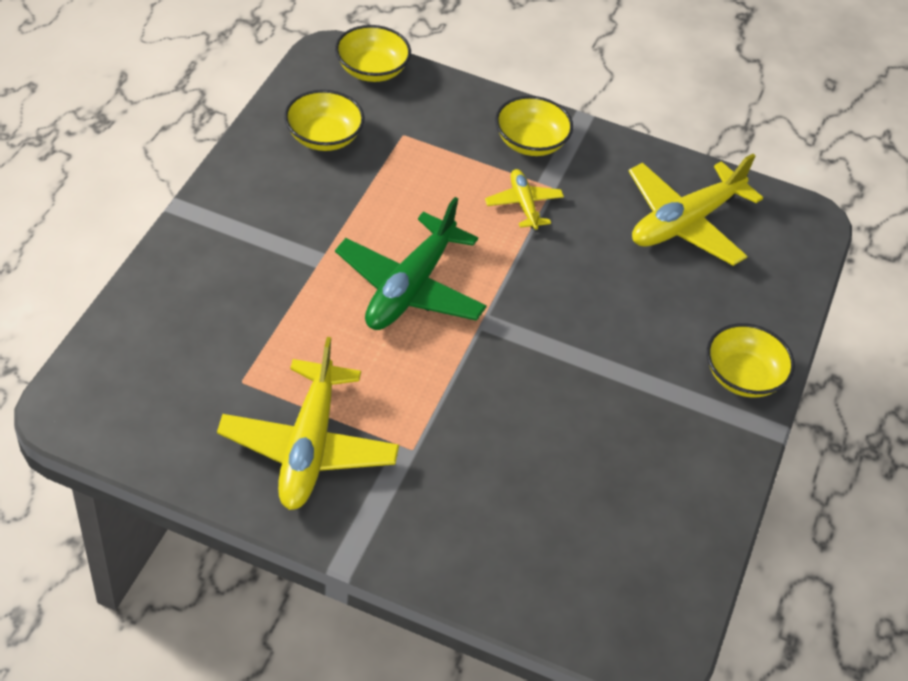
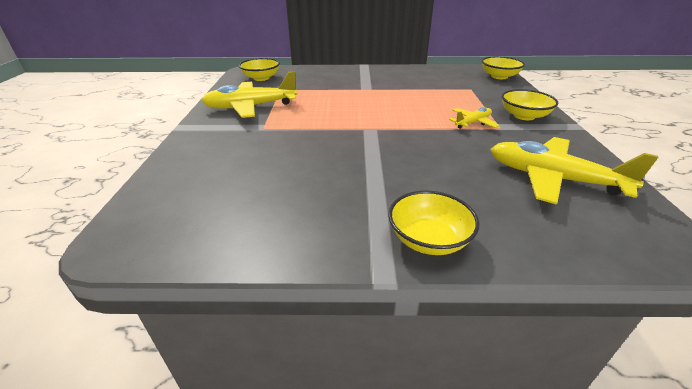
camera: 75 degrees right, 15 degrees down
(324, 137) = (440, 76): yellow bowl -> yellow bowl (261, 78)
(410, 288) = (372, 108): green plane -> none

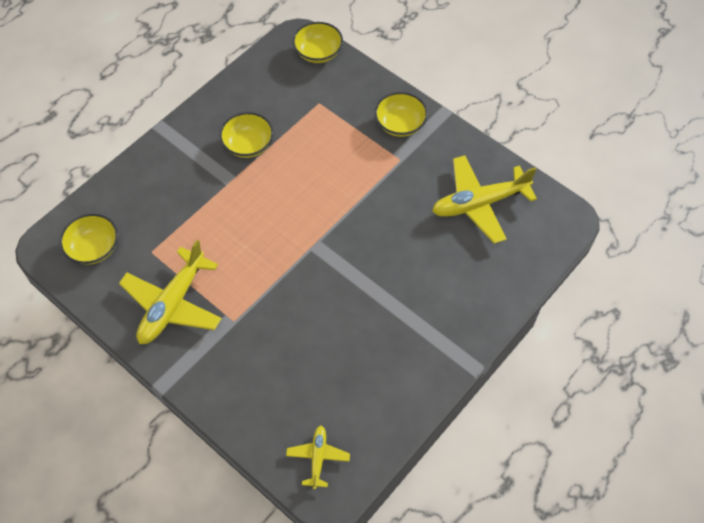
camera: 50 degrees left, 25 degrees up
(429, 239) = (468, 323): yellow bowl -> yellow bowl (248, 145)
(473, 123) = (376, 168): yellow plane -> yellow plane (318, 457)

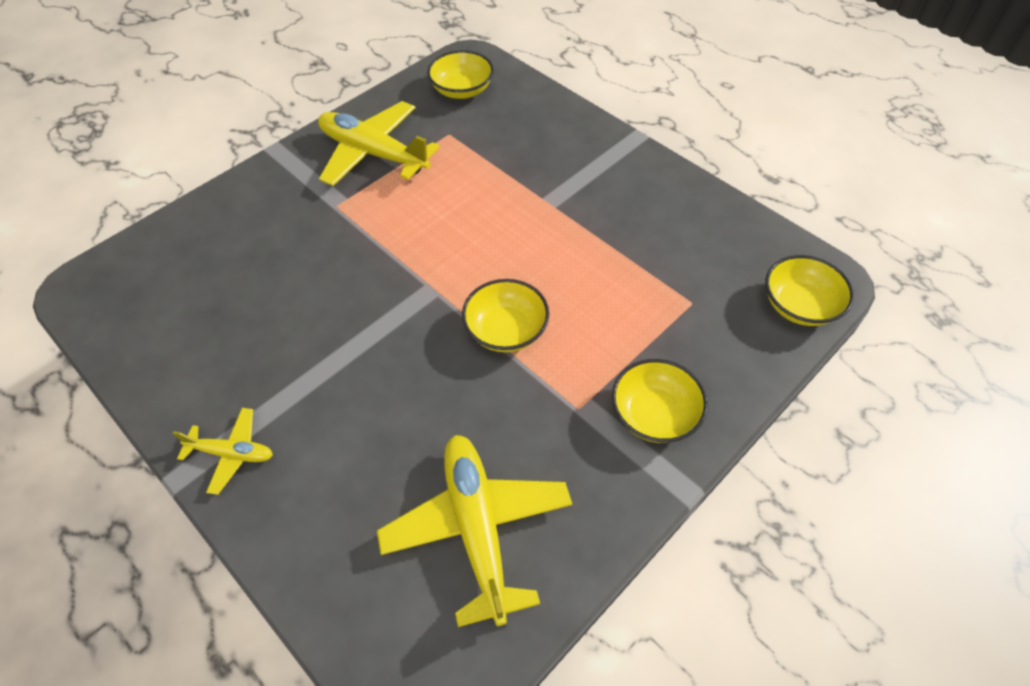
camera: 95 degrees right, 5 degrees down
(248, 145) = (609, 220): yellow bowl -> yellow bowl (506, 330)
(318, 457) = (126, 282): yellow plane -> yellow plane (232, 453)

